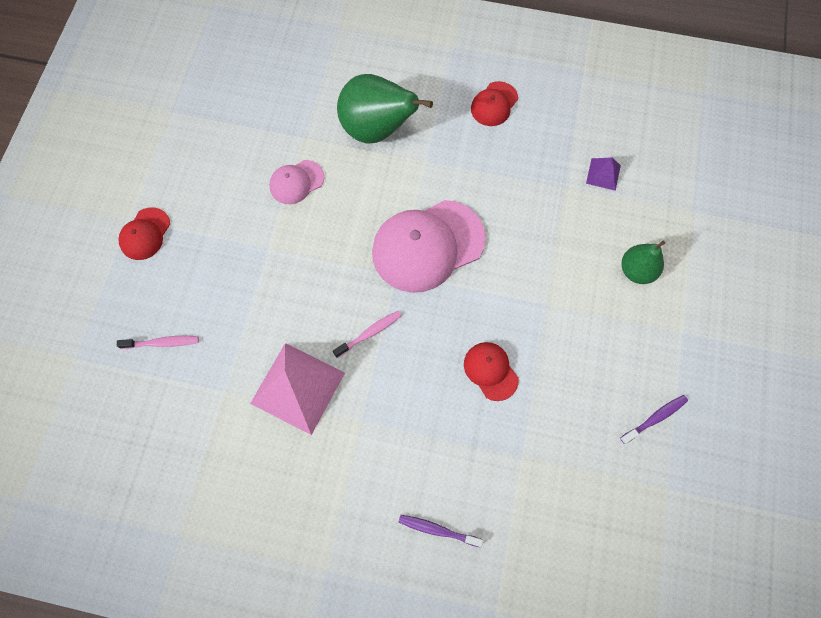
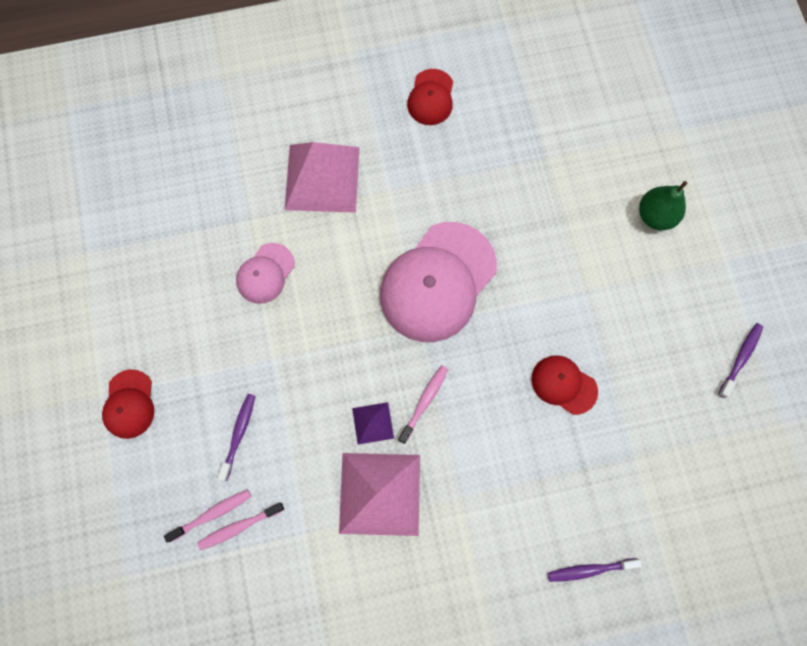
camera: 25 degrees left, 5 degrees up
(177, 362) = (239, 527): none -> pink toothbrush
(213, 292) = (239, 434): none -> purple toothbrush
(377, 130) = (322, 178): green pear -> pink pyramid
(603, 174) = (576, 127): purple pyramid -> purple pyramid (372, 423)

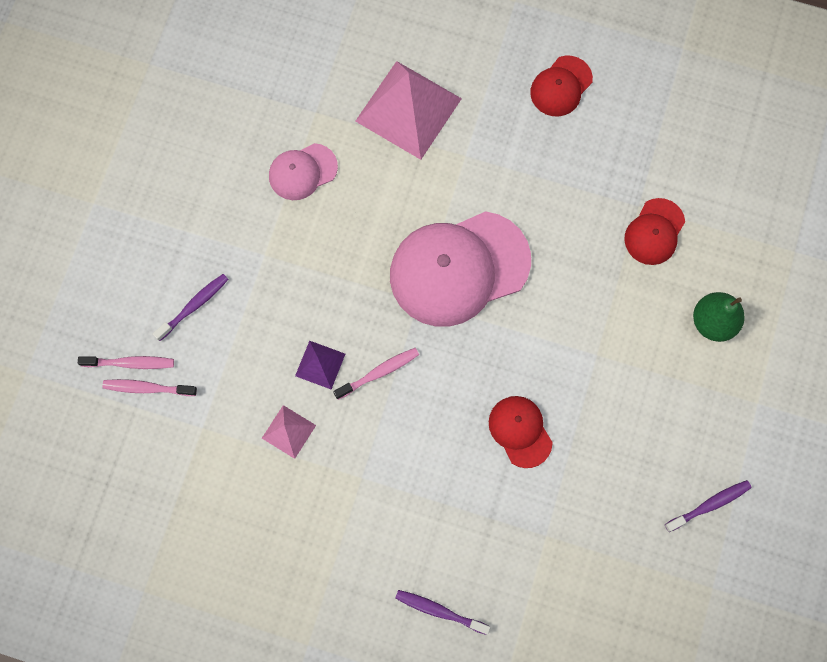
camera: 30 degrees right, 0 degrees up
(129, 404) = (113, 224): red cap -> red cap (654, 232)
(379, 494) = (288, 431): pink pyramid -> pink pyramid, size x0.48

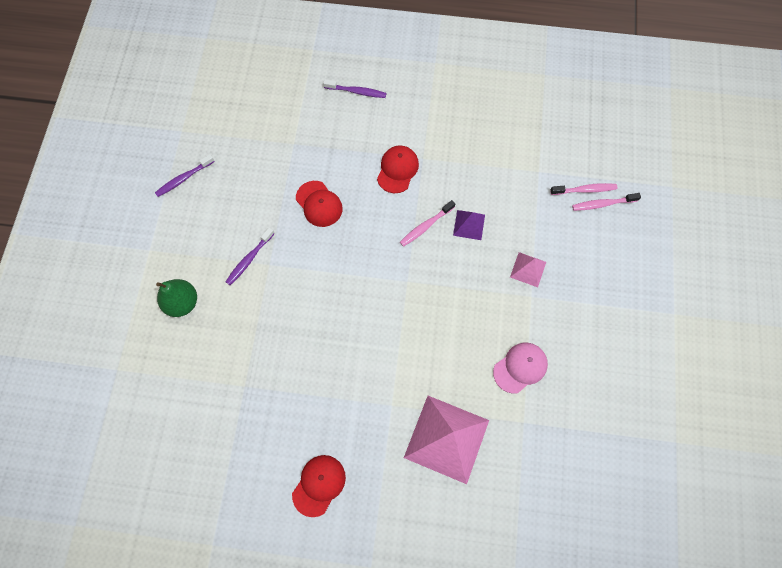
camera: 170 degrees right, 5 degrees down
(194, 306) = (571, 250): purple toothbrush -> purple toothbrush (249, 259)
(288, 431) = (479, 178): pink pyramid -> pink pyramid (528, 269)
(459, 268) = (381, 311): pink cap -> none
(654, 232) = (230, 366): red cap -> red cap (397, 170)

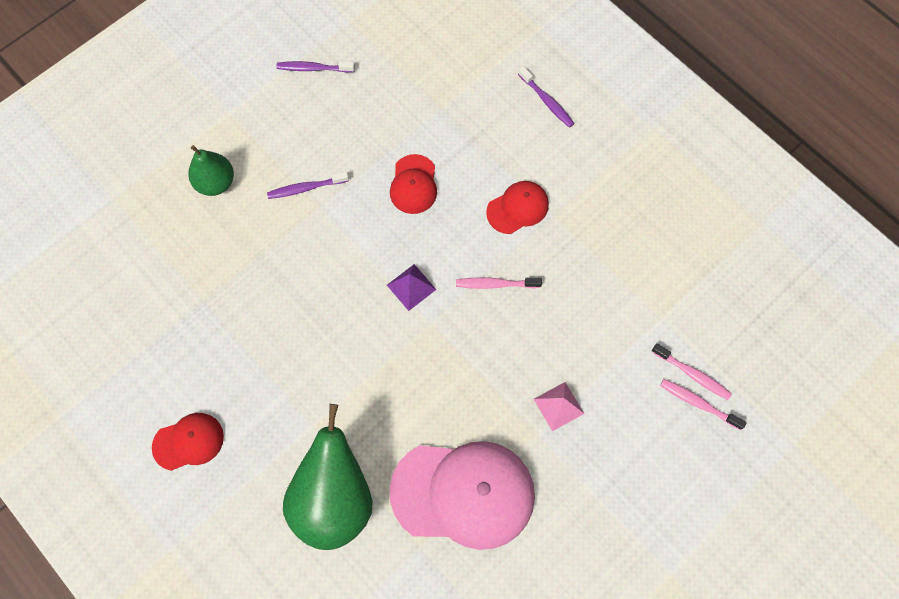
camera: 40 degrees right, 0 degrees up
(446, 439) = (334, 499): pink pyramid -> green pear
(469, 225) = (539, 316): purple pyramid -> purple pyramid (411, 287)
(520, 367) = (463, 493): pink cap -> pink cap, size x1.99

